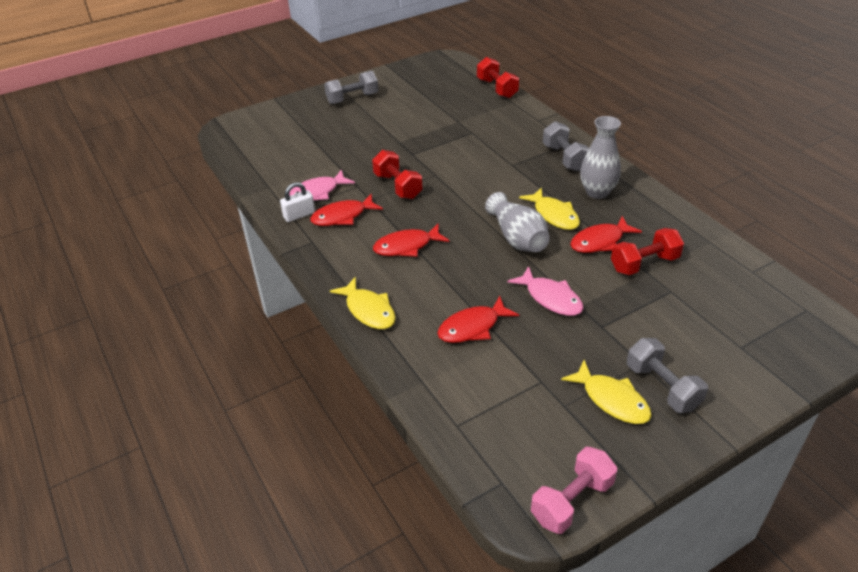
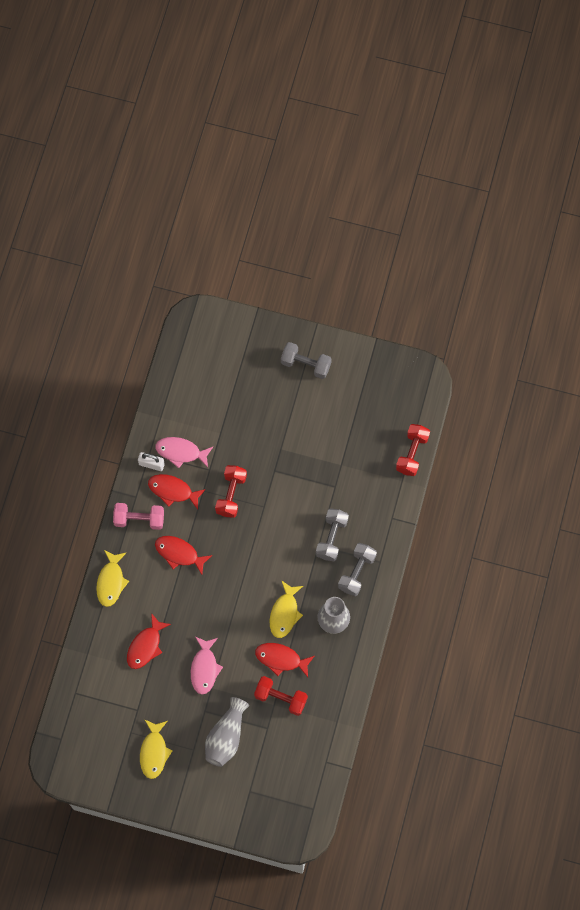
camera: 45 degrees right, 30 degrees up
(472, 327) = (145, 646): red fish -> red fish turned 75 degrees counterclockwise
(517, 238) = (243, 609): grey vase -> grey vase (226, 737)
(572, 501) = (77, 776): pink dumbbell -> pink dumbbell (139, 519)
(662, 387) = (184, 770): grey dumbbell -> grey dumbbell (331, 538)

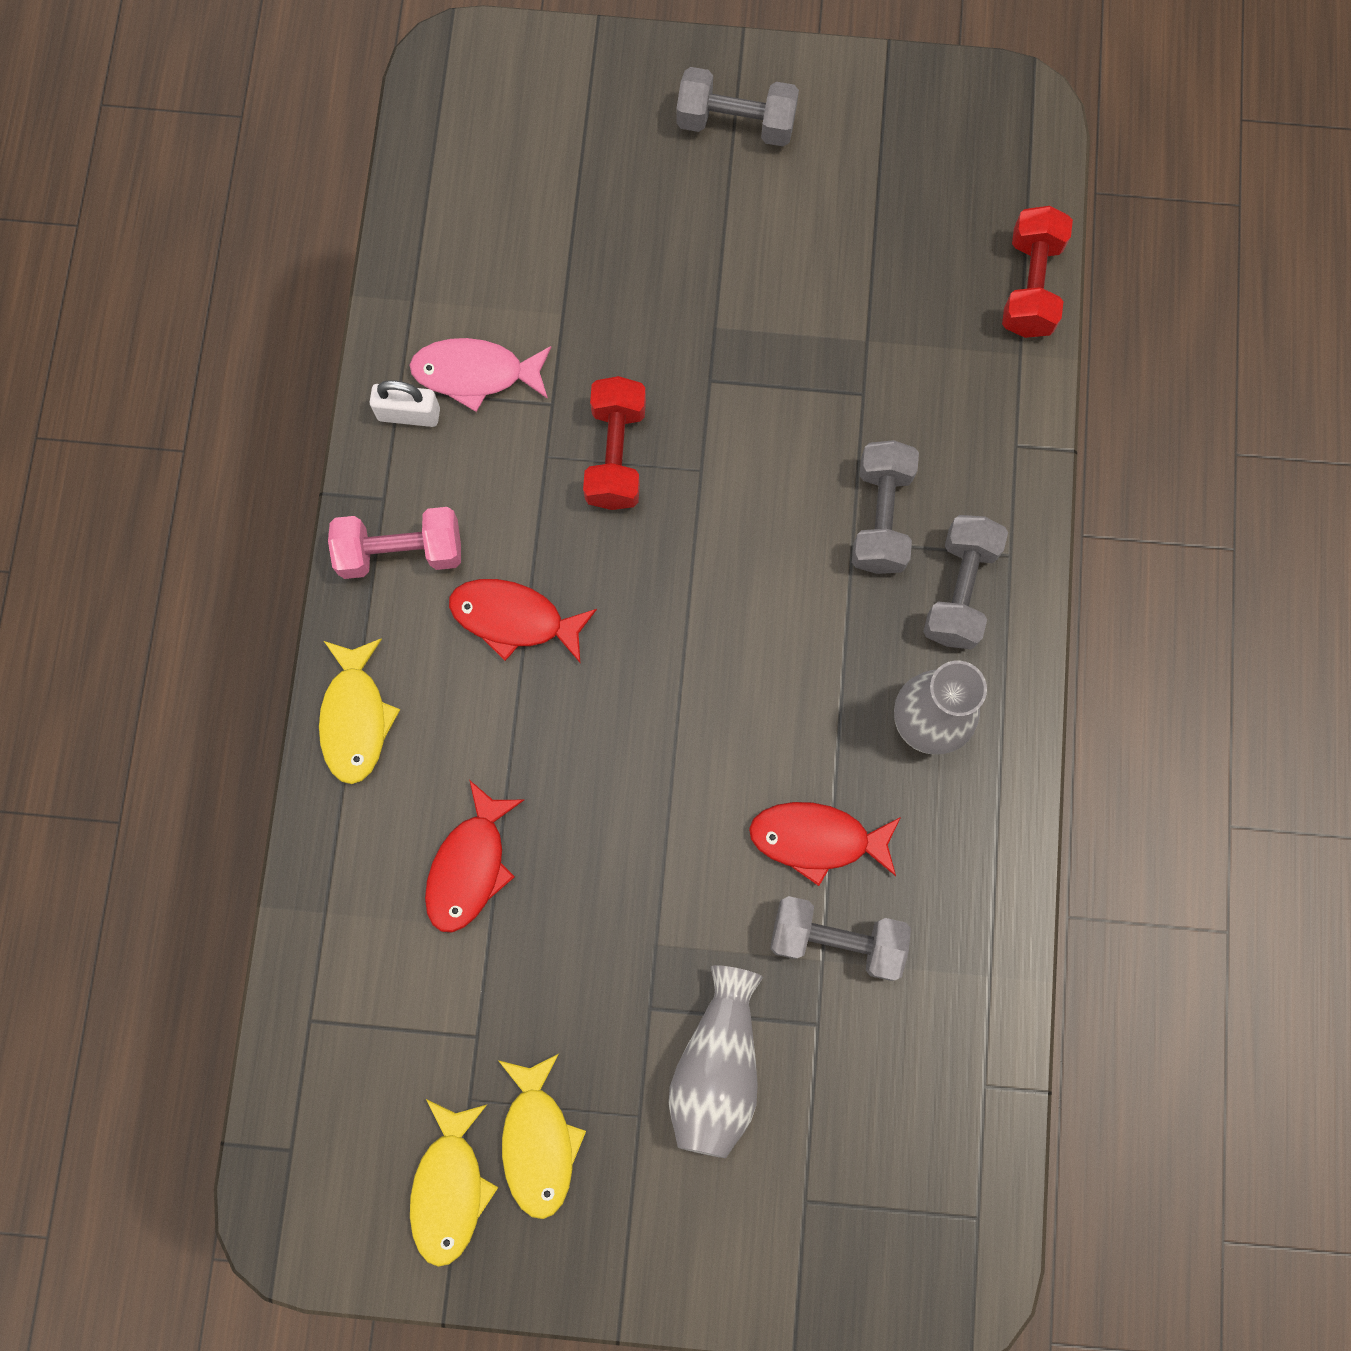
camera: 10 degrees left, 5 degrees up
(173, 491) = (472, 469): red fish -> none
(204, 668) = (629, 898): pink fish -> none
(280, 698) = (836, 940): red dumbbell -> grey dumbbell
(284, 613) = (803, 722): yellow fish -> yellow fish (450, 1188)

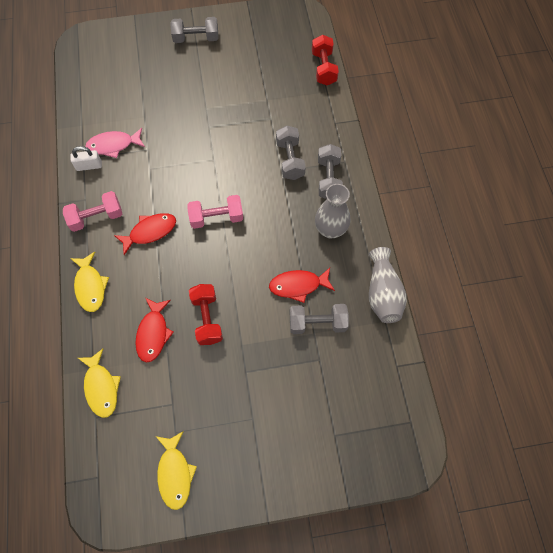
camera: 15 degrees left, 10 degrees down
(514, 619) = (150, 232): red fish -> red fish turned 150 degrees clockwise
(539, 1141) = (210, 442): yellow fish -> yellow fish (101, 387)
(616, 454) = (178, 161): red dumbbell -> red dumbbell (207, 318)
(673, 623) = (216, 218): none -> pink dumbbell
(717, 1066) = (281, 388): grey vase -> grey vase (383, 293)

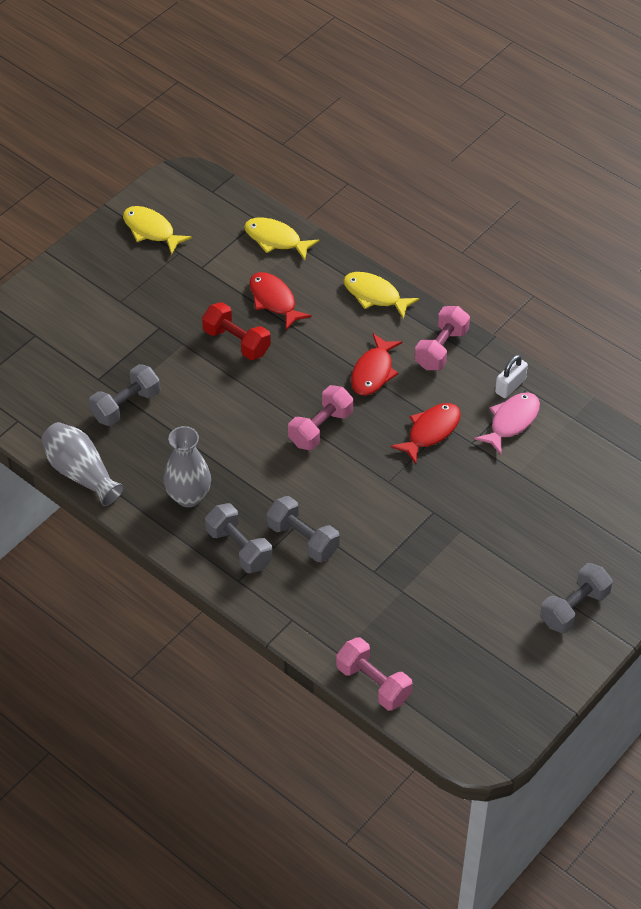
camera: 140 degrees right, 15 degrees down
(298, 285) = (174, 424): red fish -> red fish (431, 431)
(323, 68) = (373, 683): red dumbbell -> pink dumbbell

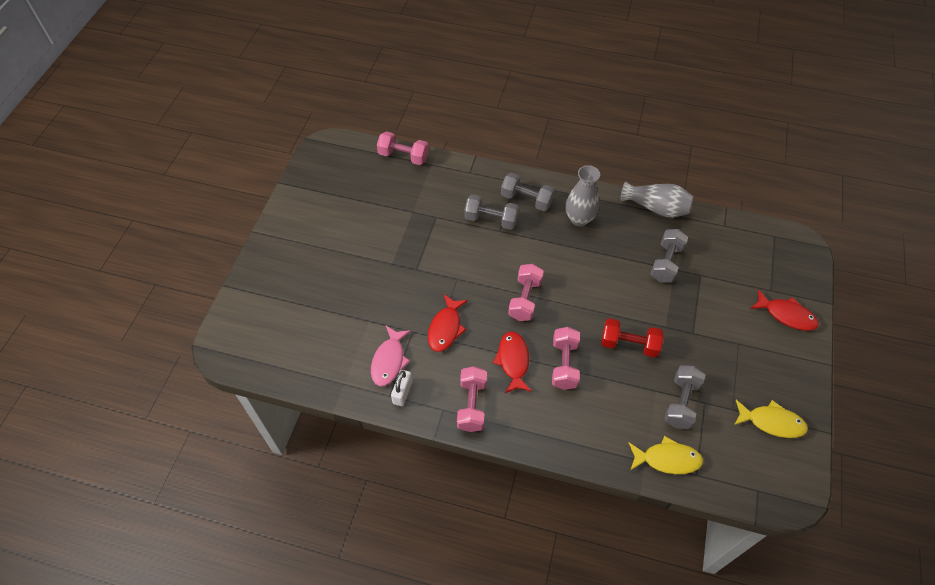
camera: 155 degrees right, 5 degrees up
(274, 300) = (627, 395): red fish -> red fish (786, 315)
(320, 349) = (564, 364): none -> pink dumbbell
(375, 295) = (552, 435): yellow fish -> none
(574, 608) = (297, 241): grey dumbbell -> grey dumbbell (681, 403)

